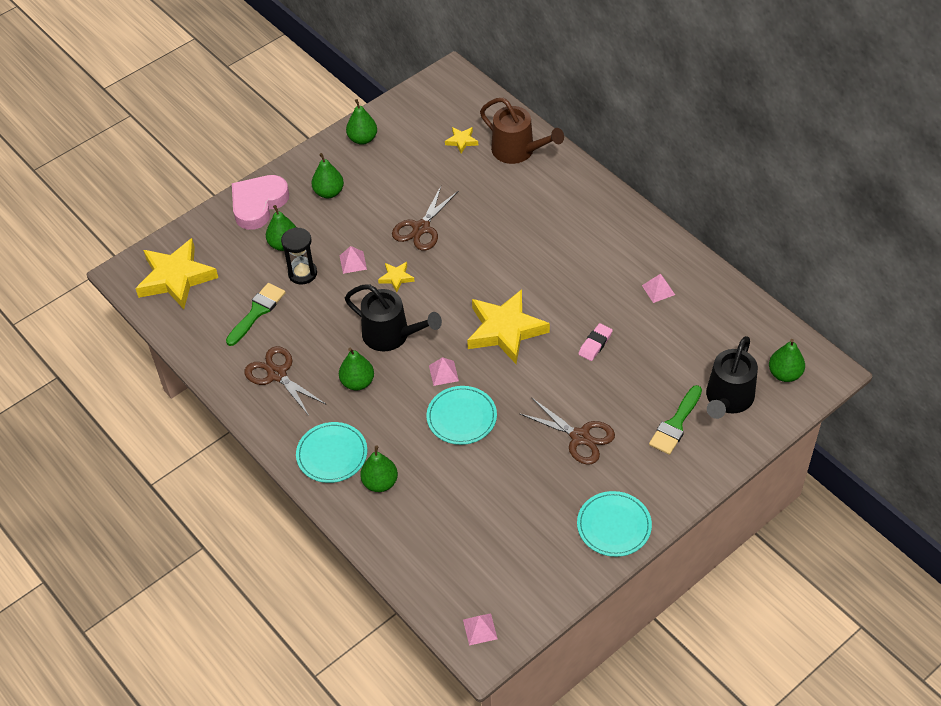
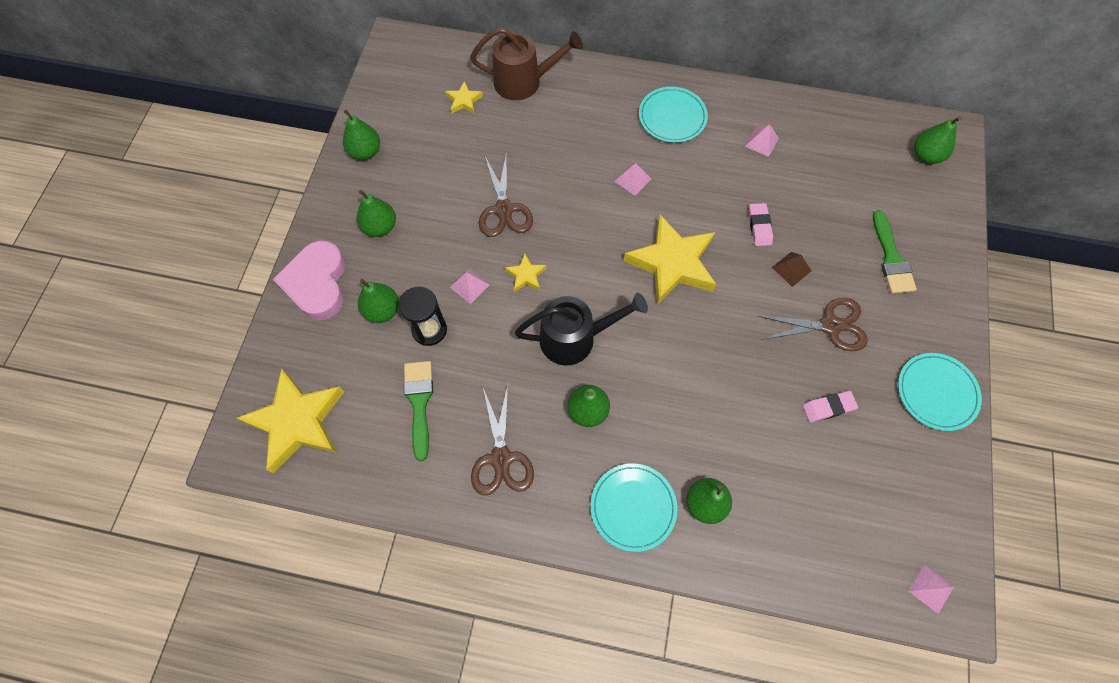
camera: 40 degrees left, 15 degrees up
(277, 374) = (501, 458): brown scissors -> brown scissors turned 105 degrees counterclockwise
(443, 373) = (658, 344): pink pyramid -> pink pyramid (632, 180)
(461, 417) = (715, 379): turquoise plate -> turquoise plate (672, 117)
(523, 484) = (828, 407): none -> pink eraser
(590, 385) = (791, 269): none -> brown pyramid
(728, 399) = (907, 207): black watering can -> none

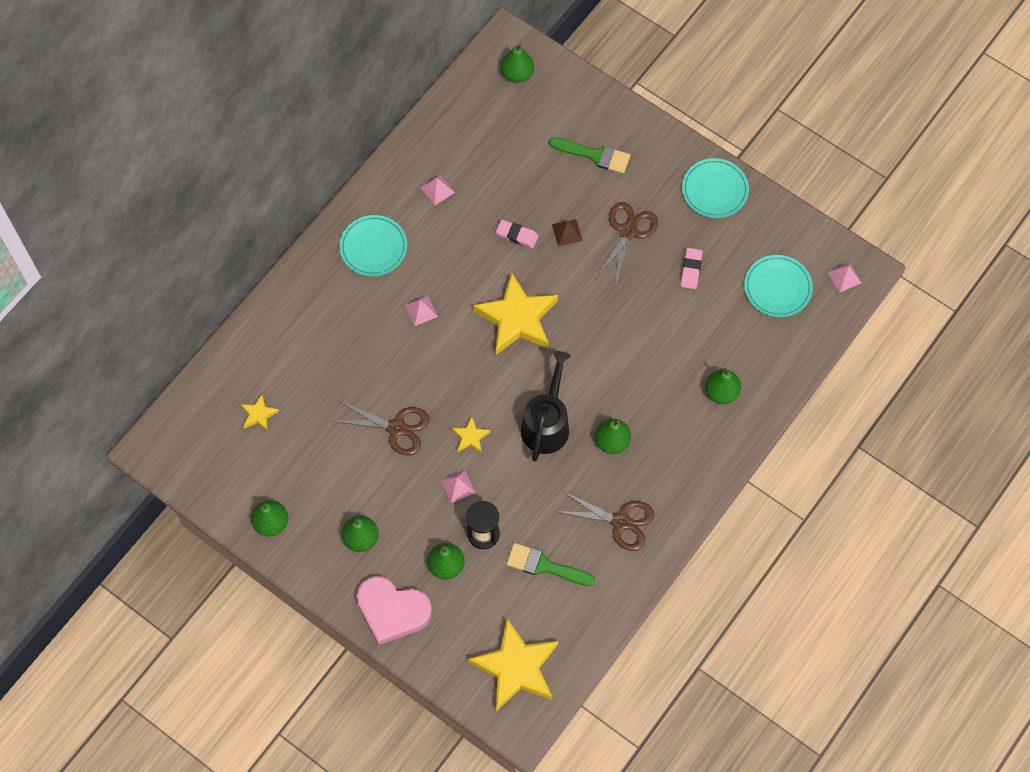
camera: 65 degrees left, 0 degrees up
(523, 81) = (265, 353): brown watering can -> none
(633, 507) = (701, 443): turquoise plate -> turquoise plate (777, 287)

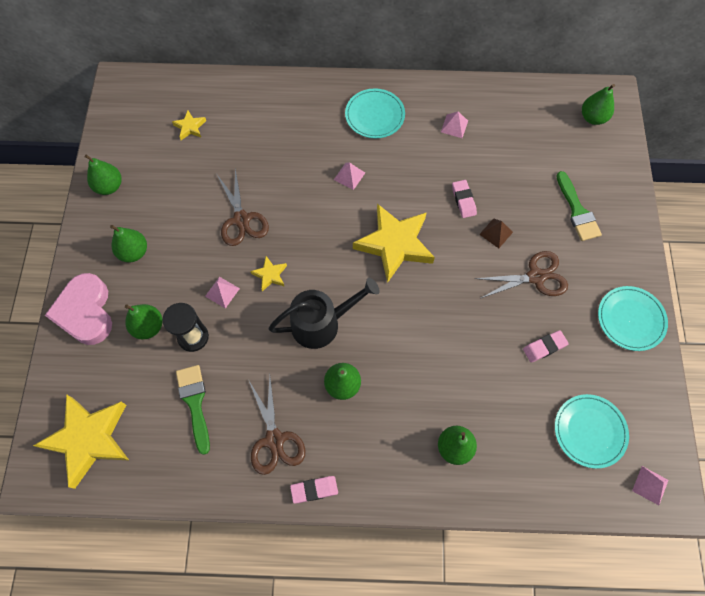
camera: 55 degrees right, 0 degrees up
(681, 516) = (314, 490): none -> pink eraser

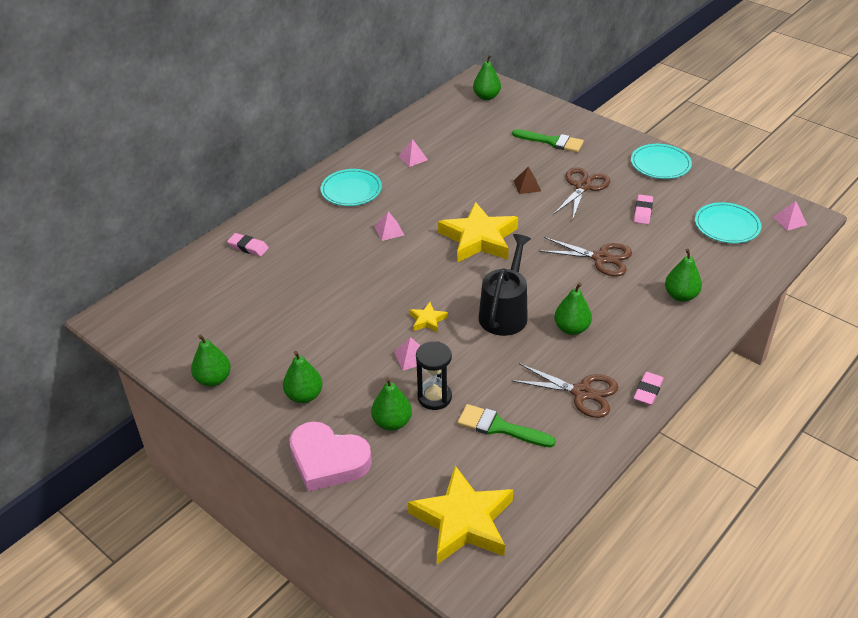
camera: 50 degrees left, 25 degrees down
(190, 127) = (221, 296): yellow star -> none
(241, 219) = (354, 311): brown scissors -> brown scissors (601, 258)
(463, 200) = (481, 186): pink eraser -> pink eraser (248, 247)

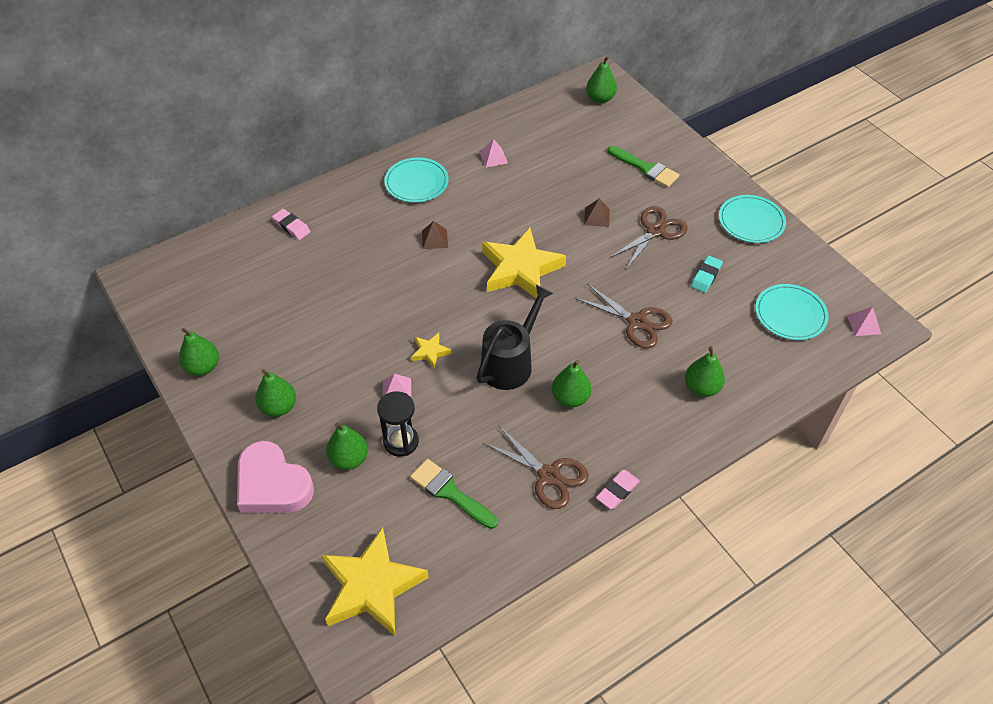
camera: 15 degrees right, 10 degrees up
(389, 231) = (434, 239): pink pyramid -> brown pyramid
(643, 212) = (706, 276): pink eraser -> turquoise eraser

